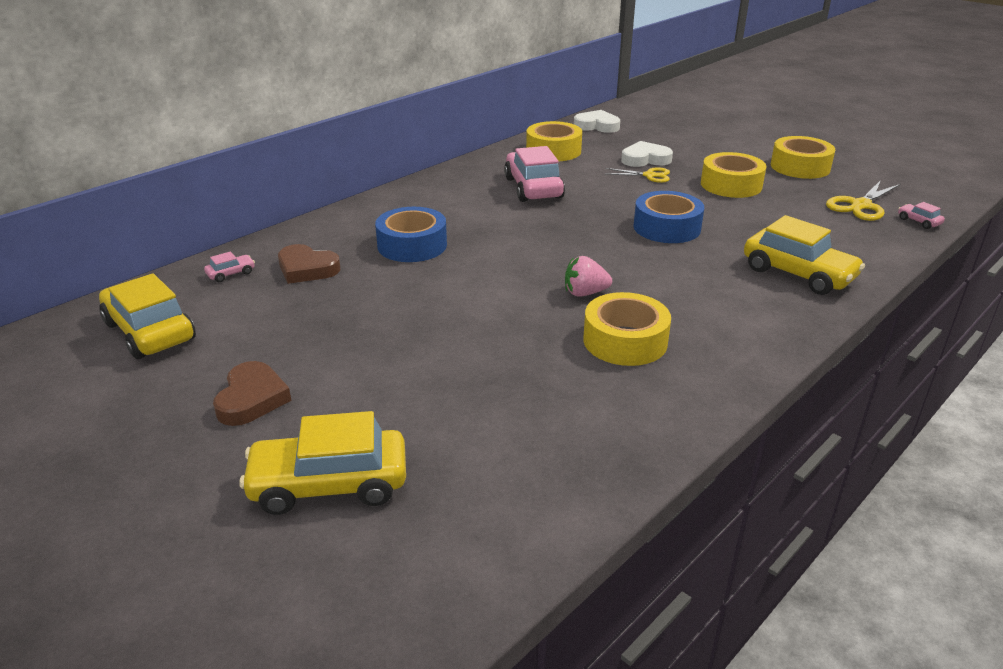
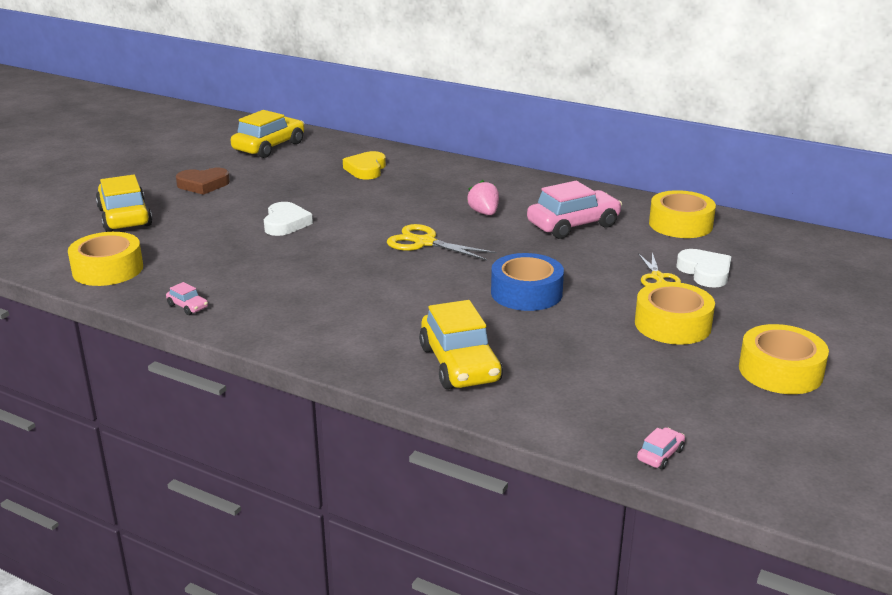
camera: 75 degrees right, 5 degrees down
(231, 274) = (349, 151): pink car -> pink car (187, 306)
(307, 269) = (366, 169): brown heart -> yellow heart
(412, 245) = (422, 195): blue tape -> none
(585, 293) = (372, 265): pink strawberry -> pink strawberry (484, 213)
(597, 126) = (785, 239): white heart -> white heart (285, 223)
(625, 341) = (301, 286): yellow tape -> yellow tape (108, 269)
(798, 274) = (459, 364): yellow car -> yellow car turned 45 degrees counterclockwise
(860, 205) = (680, 412): yellow scissors -> yellow scissors (424, 242)

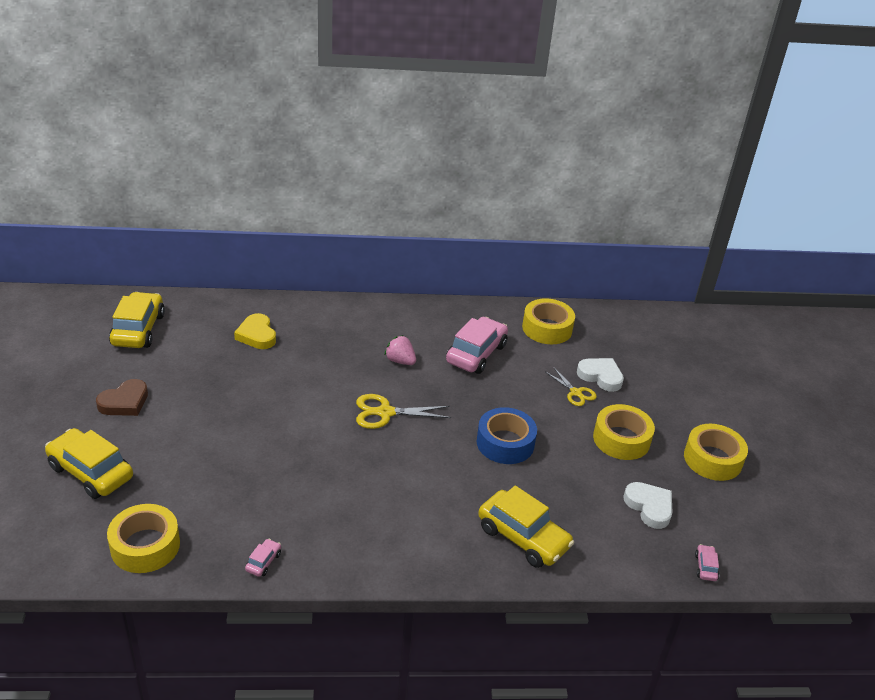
camera: 35 degrees left, 10 degrees up
(187, 306) = (263, 562): pink car -> pink car turned 75 degrees counterclockwise
(285, 223) = (250, 428): white heart -> white heart (649, 507)

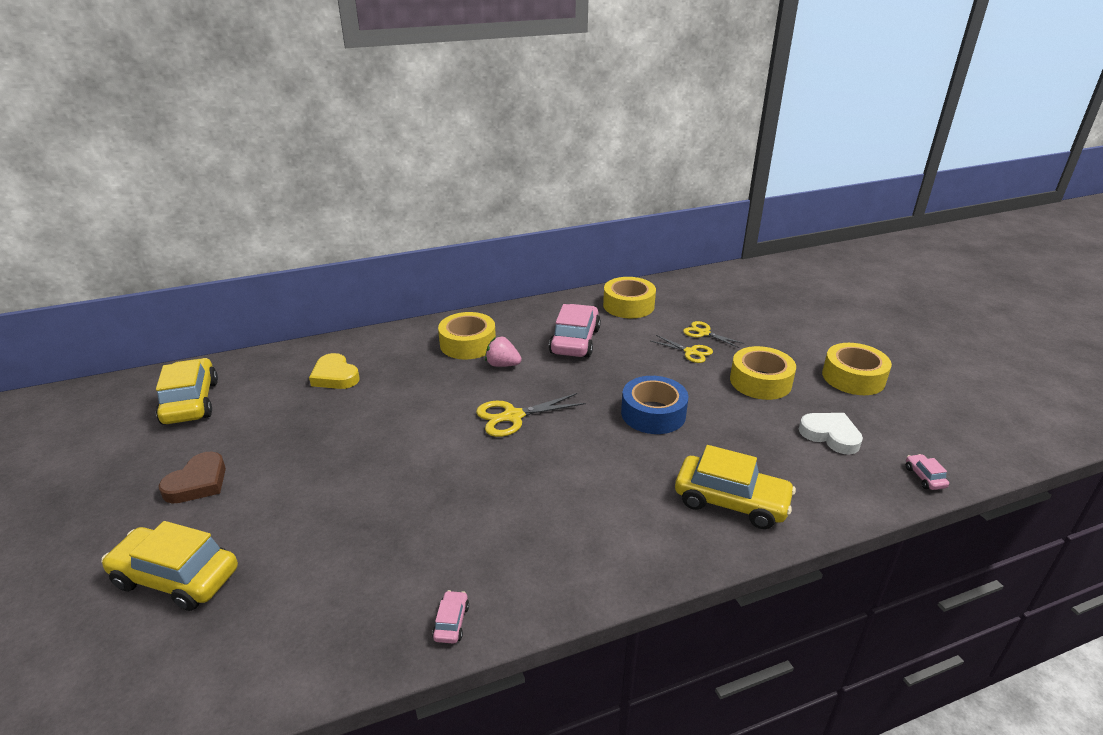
camera: 15 degrees left, 5 degrees down
(145, 546) = (284, 652): yellow tape -> yellow tape (468, 344)
(600, 376) = (704, 333): white heart -> yellow scissors

